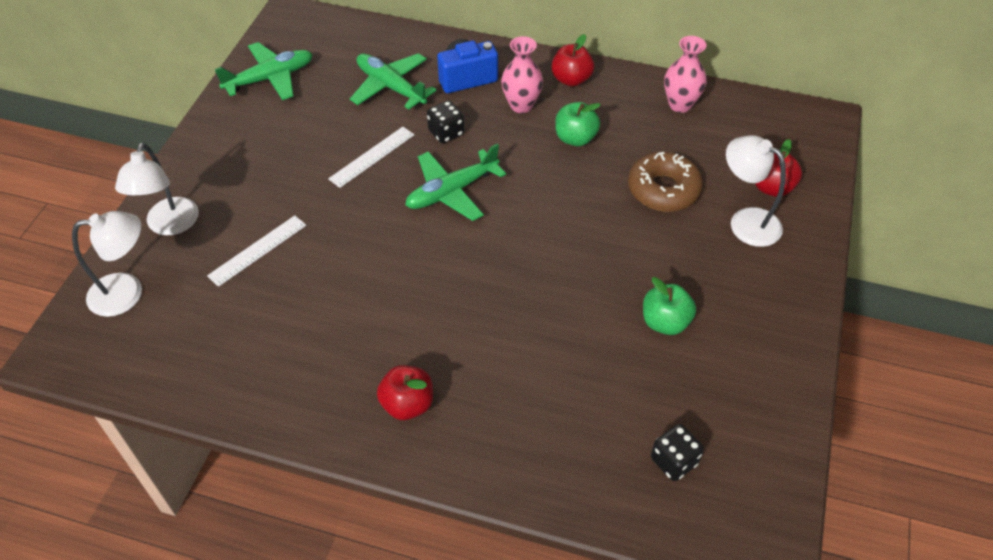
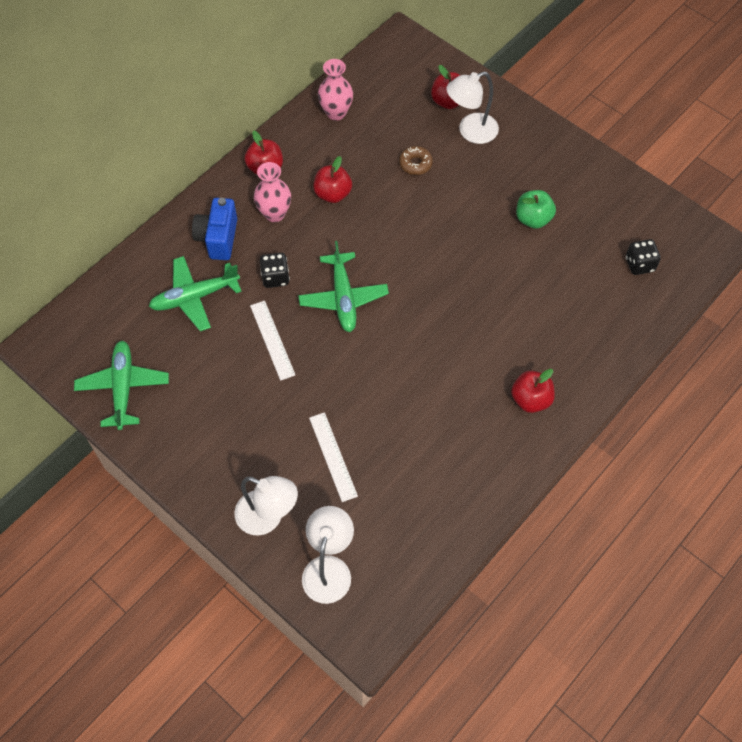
camera: 65 degrees left, 10 degrees up
(575, 138) = (333, 194): green apple -> red apple
(663, 189) = (415, 164): brown donut -> brown donut, size x0.56

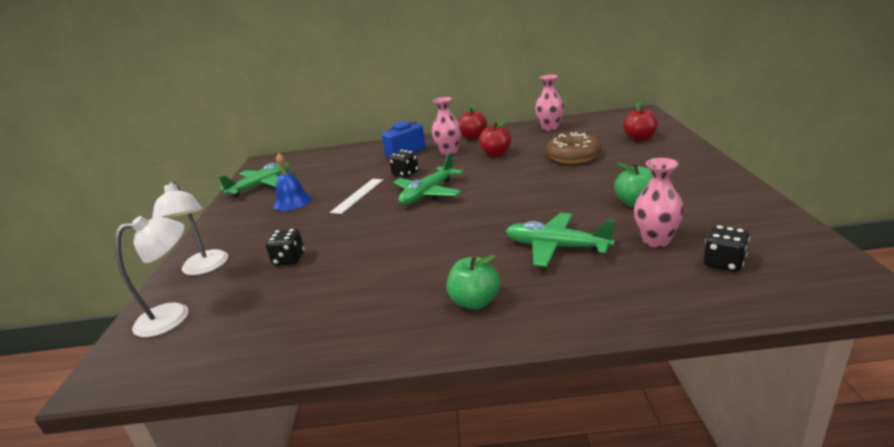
camera: 50 degrees right, 35 degrees down
(194, 297) = (353, 167): green plane -> green plane (556, 247)
(210, 389) = (292, 201): none -> blue bell
(333, 456) = (289, 259): white ruler -> black dice
(415, 164) = (573, 156): brown donut -> brown donut, size x1.77
(470, 131) = (639, 153): white lamp -> none
(530, 399) = (475, 302): red apple -> green apple
(584, 262) = (656, 240): none -> pink vase

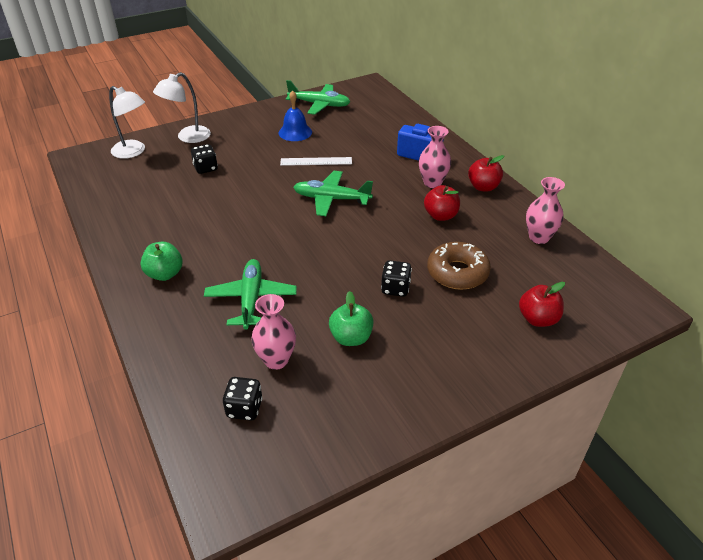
camera: 60 degrees right, 15 degrees up
(405, 174) = (370, 172): black dice -> black dice (395, 288)

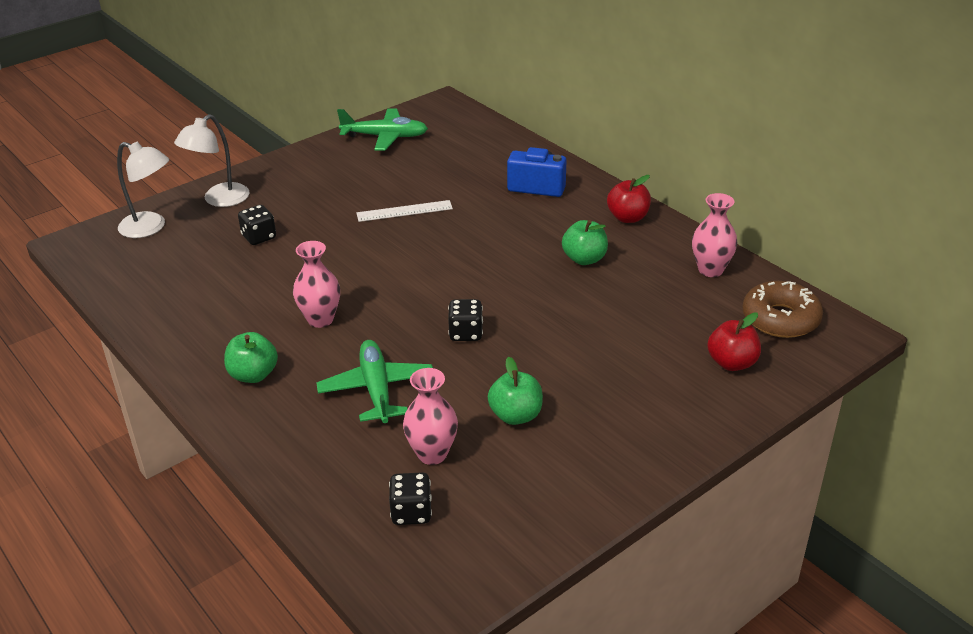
camera: 10 degrees left, 5 degrees down
(295, 132) = (364, 177): blue bell -> none
(331, 199) = (440, 256): green plane -> none
(395, 288) = (553, 352): black dice -> black dice (466, 333)
(432, 183) = (563, 220): pink vase -> pink vase (320, 319)
(440, 216) = (584, 259): red apple -> green apple
(457, 273) = (623, 323): brown donut -> brown donut (780, 319)

